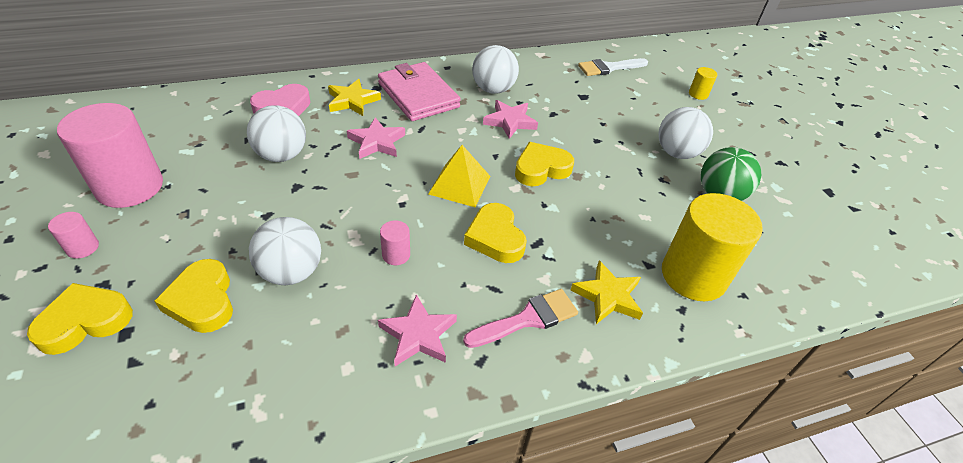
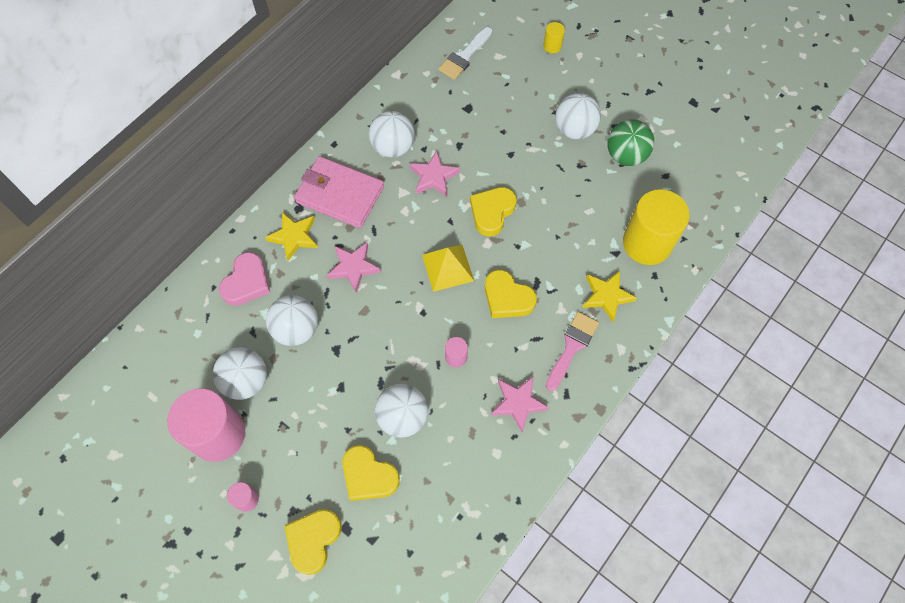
camera: 30 degrees left, 20 degrees up
(200, 165) = (246, 381): none -> white ball

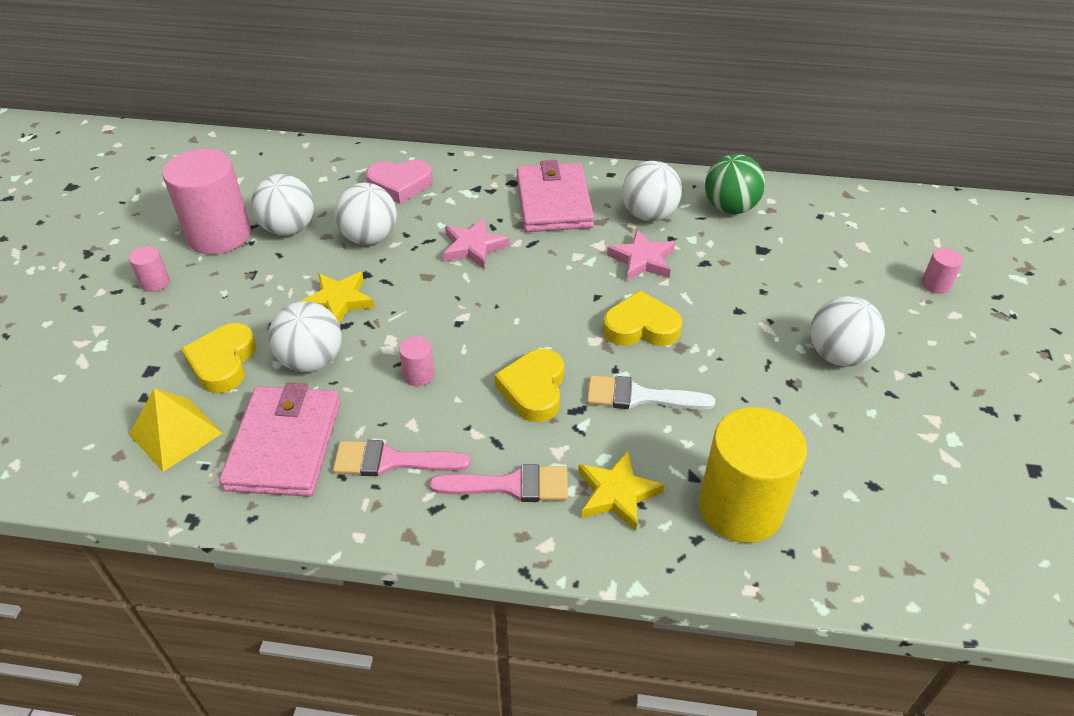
camera: 60 degrees right, 20 degrees down
(294, 237) = (476, 193): yellow star -> yellow star (339, 301)
(313, 540) = (126, 350): yellow heart -> none
(448, 267) = (533, 319): yellow pyramid -> yellow pyramid (175, 433)
(464, 56) = (827, 219): white brush -> white brush (639, 396)
(469, 461) = (285, 444): none -> pink wallet
(518, 403) = (391, 461): pink star -> pink brush
(552, 46) = (935, 284): yellow cylinder -> pink cylinder
(625, 156) = (856, 425): green ball -> green ball (730, 208)

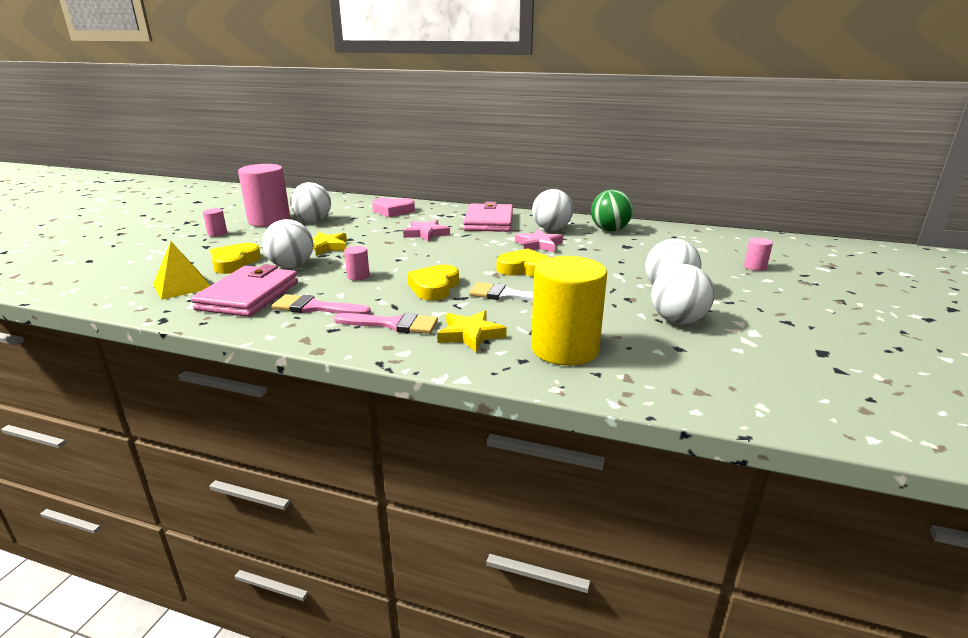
camera: 10 degrees right, 20 degrees down
(370, 238) = (361, 227): white ball -> white ball (677, 320)

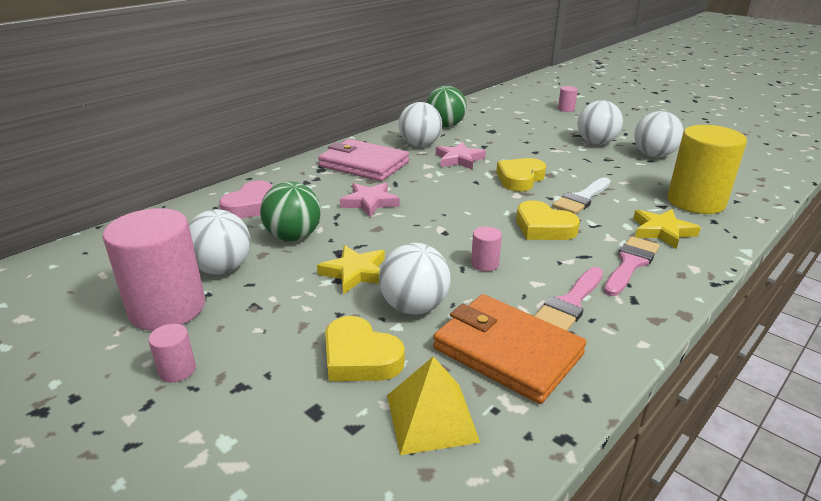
camera: 65 degrees left, 5 degrees up
(248, 295) = (507, 351): pink wallet -> orange wallet
(360, 226) = (293, 237): none -> green ball

